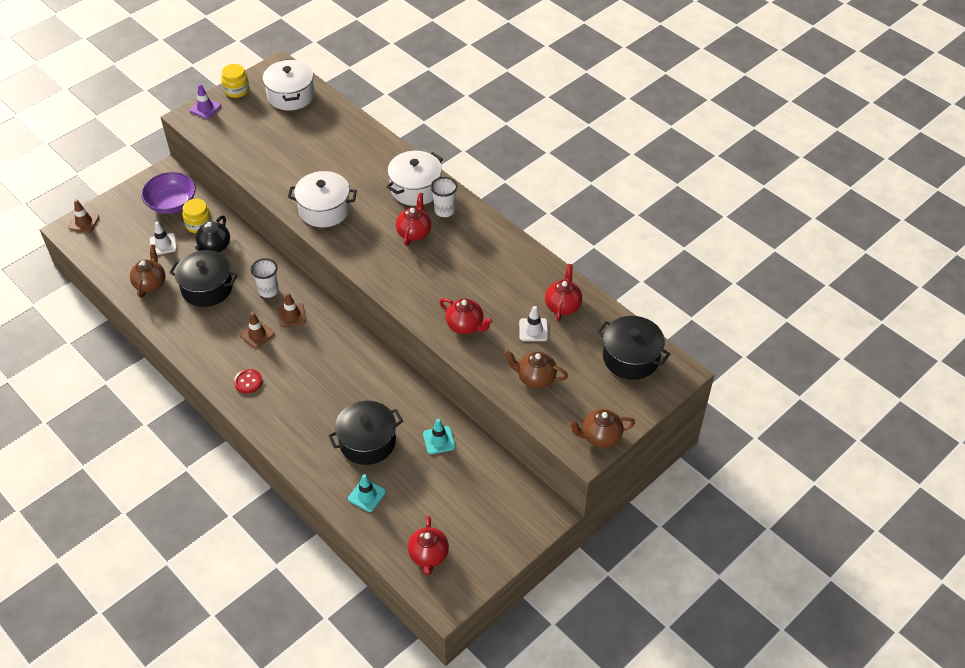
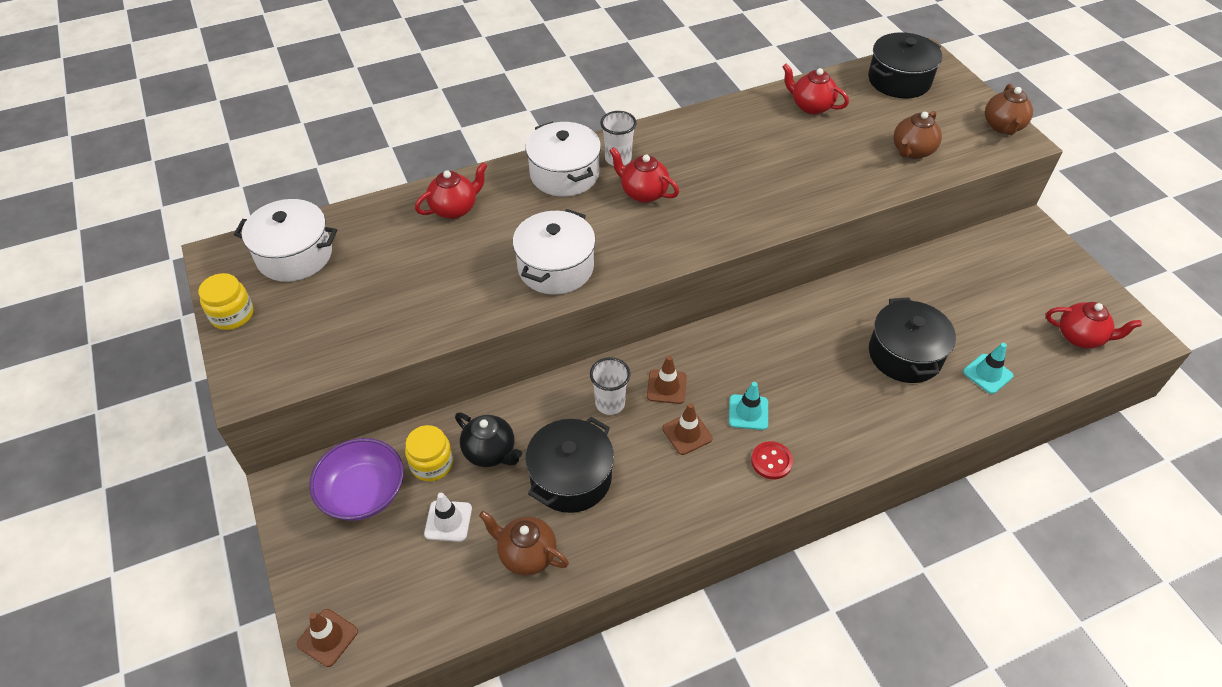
camera: 70 degrees left, 0 degrees up
(205, 108) = (244, 362): purple traffic cone -> none
(439, 440) = (915, 289): turquoise traffic cone -> turquoise traffic cone (748, 412)
(465, 326) = (817, 185): red teapot -> red teapot (455, 208)
(533, 330) = (839, 135): white traffic cone -> none

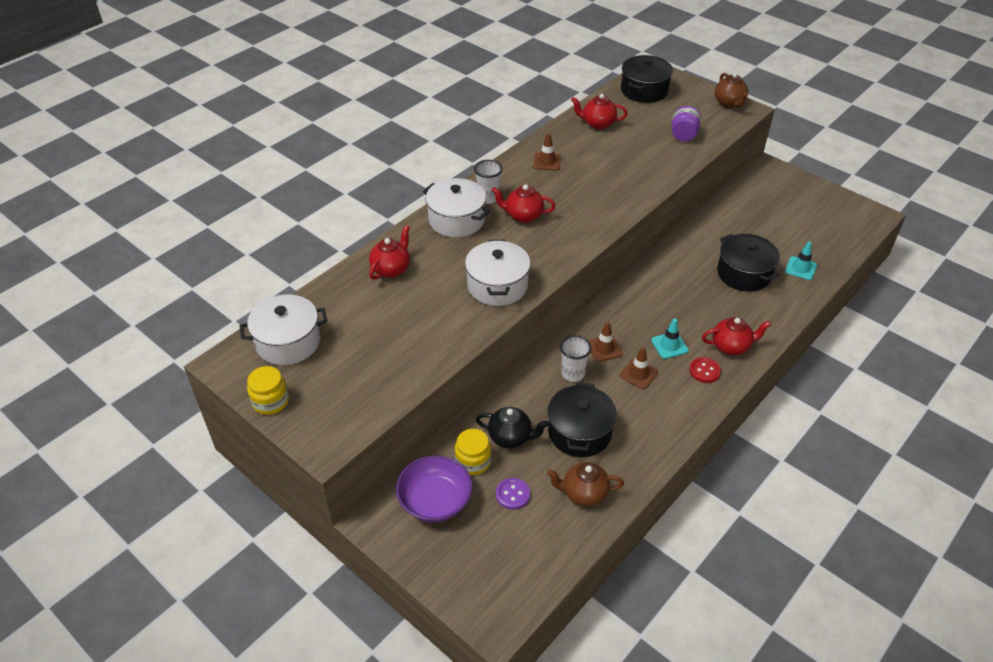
camera: 25 degrees left, 5 degrees down
(327, 637) = (480, 607): brown traffic cone -> brown traffic cone (547, 162)
(448, 521) = (513, 494): white traffic cone -> purple button
(912, 151) = (683, 135): brown teapot -> purple jar
(1080, 337) = (840, 227): red teapot -> red teapot (731, 346)

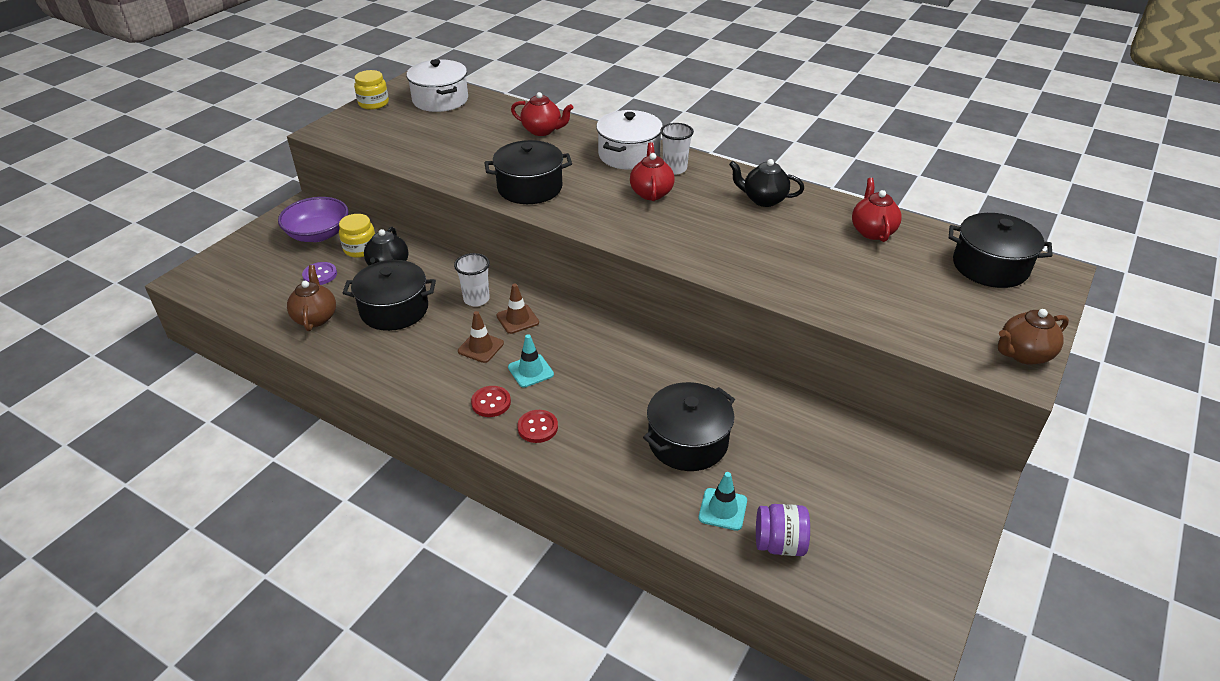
camera: 80 degrees right, 5 degrees down
(497, 285) = (530, 188): white pot -> black pot
(547, 162) = (763, 200): brown traffic cone -> black teapot
(683, 135) = (894, 307): purple jar -> purple jar (779, 544)
(731, 346) = (537, 427): red teapot -> red button

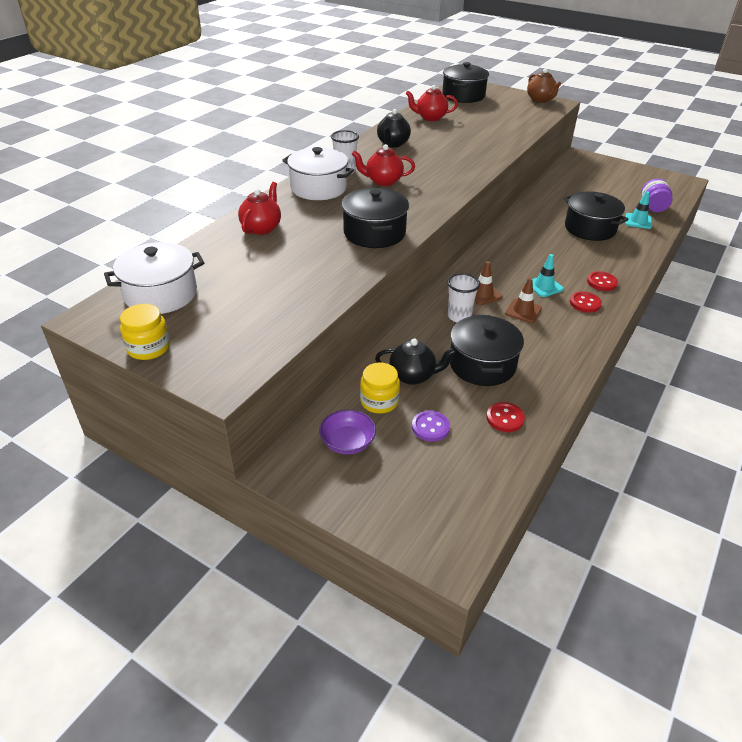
camera: 90 degrees left, 0 degrees up
(315, 317) = (505, 418): brown teapot -> red button
(318, 234) = (347, 442): purple bowl -> purple bowl, size x0.66

